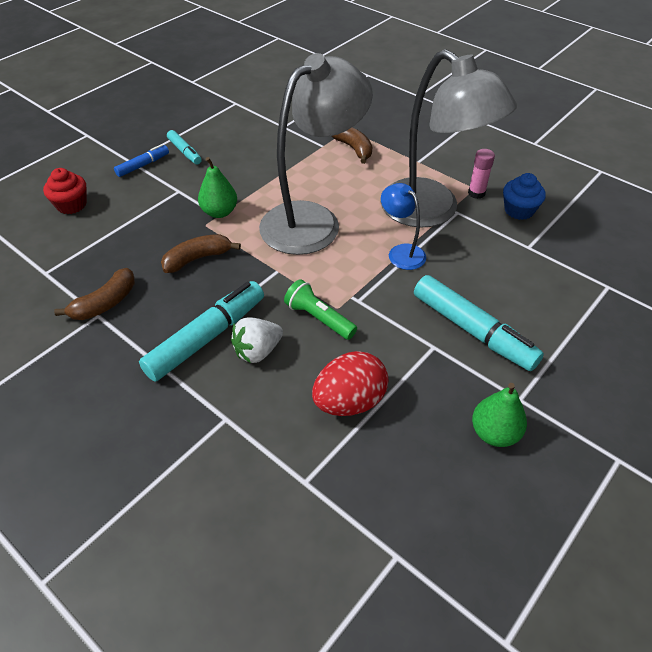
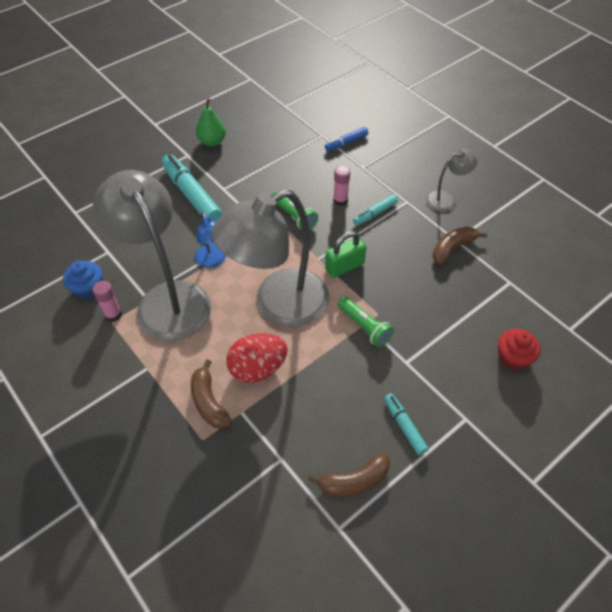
camera: 170 degrees left, 5 degrees up
(97, 375) = (446, 199): none -> grey lamp
(143, 165) = (450, 409): blue marker -> blue marker (346, 143)
(197, 258) = (383, 278): brown banana -> brown banana (354, 481)
(206, 337) = (375, 213): turquoise marker -> turquoise marker, size x0.53
(219, 212) = (364, 327): green pear -> green flashlight
(244, 265) = (344, 266): none -> green padlock
(257, 351) = (340, 200): white strawberry -> pink glue stick
(349, 401) = (288, 166): red egg -> red egg (257, 368)

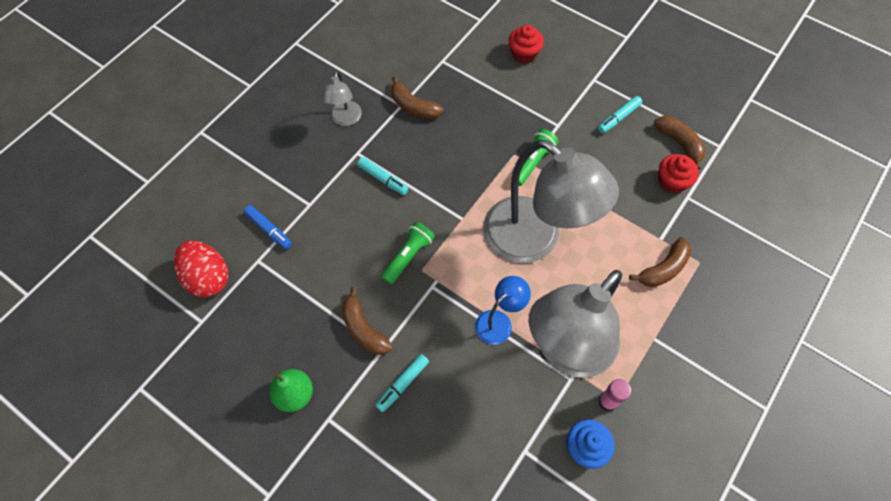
camera: 105 degrees left, 10 degrees up
(191, 195) = (403, 384): turquoise marker -> turquoise marker, size x0.53
(243, 181) = (364, 329): none -> brown banana
(257, 368) = (612, 238): red egg -> red egg (208, 278)
(304, 450) = (672, 182): none -> red cupcake
(340, 200) = (371, 216): pink glue stick -> none
(344, 266) = (466, 192): green padlock -> none
(446, 199) = (345, 119): grey lamp -> grey lamp turned 135 degrees counterclockwise

